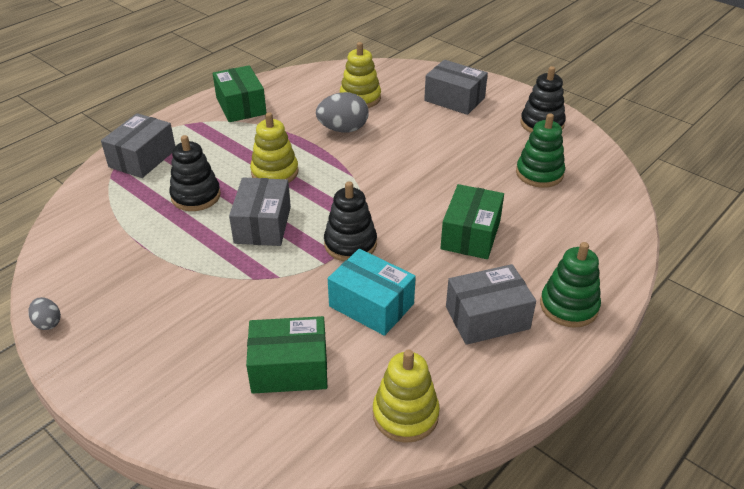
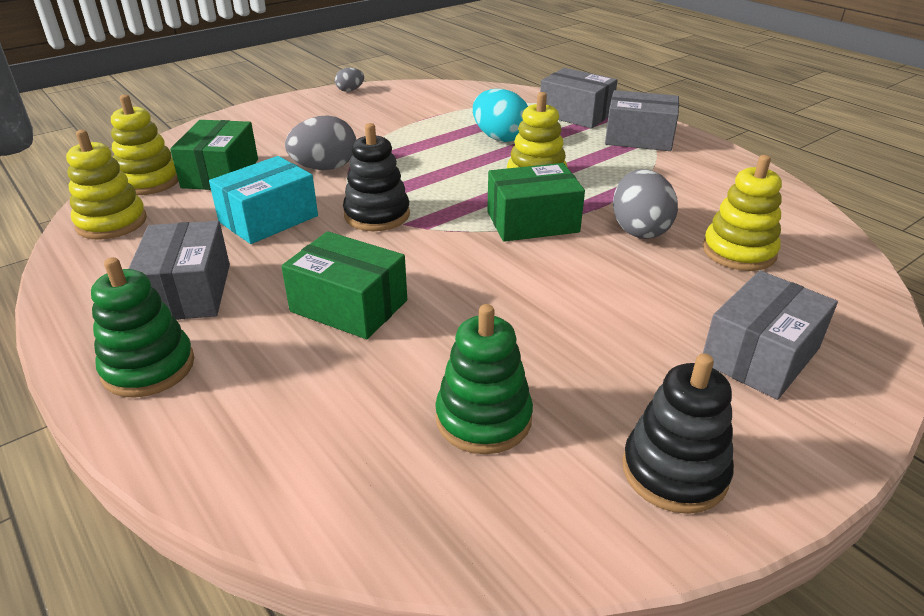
camera: 100 degrees right, 5 degrees down
(196, 196) = (500, 138): black stacking toy -> turquoise egg
(241, 106) = (695, 163): green box -> green box (532, 222)
(263, 225) = (436, 169): grey box -> grey box (639, 138)
(268, 294) = (325, 168): none -> grey egg
(316, 423) = (149, 181): none -> yellow stacking toy

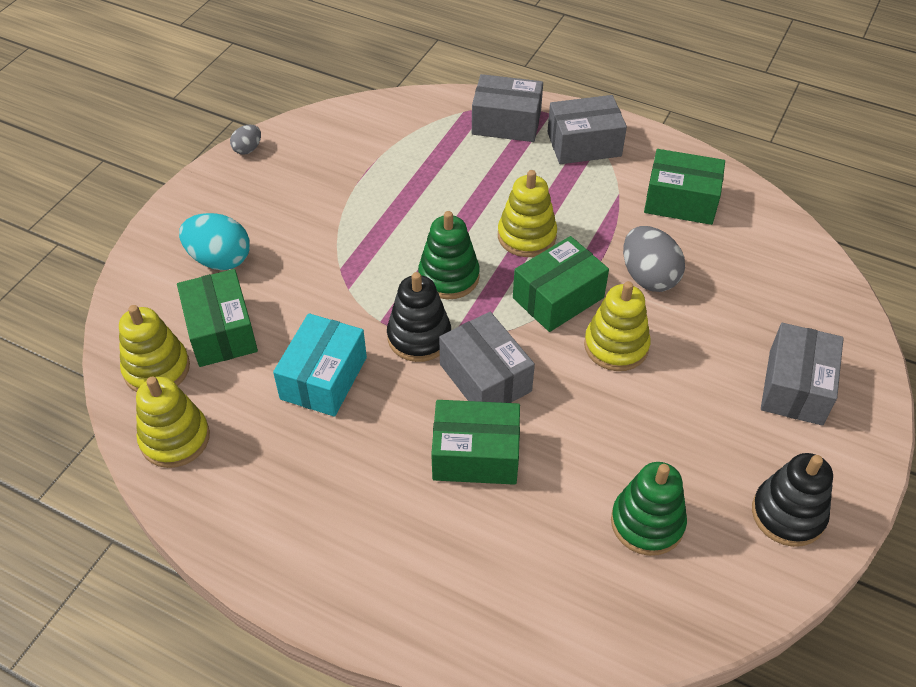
camera: 25 degrees left, 15 degrees up
(148, 367) = (368, 582): green stacking toy -> green stacking toy (449, 277)
(188, 292) = (328, 493): grey box -> grey box (485, 378)
(325, 168) = (320, 287): grey egg -> none
(500, 138) = (457, 184): turquoise egg -> turquoise egg (220, 259)
(713, 189) = (680, 201): none -> green box
(739, 252) = (735, 277): yellow stacking toy -> yellow stacking toy (616, 346)

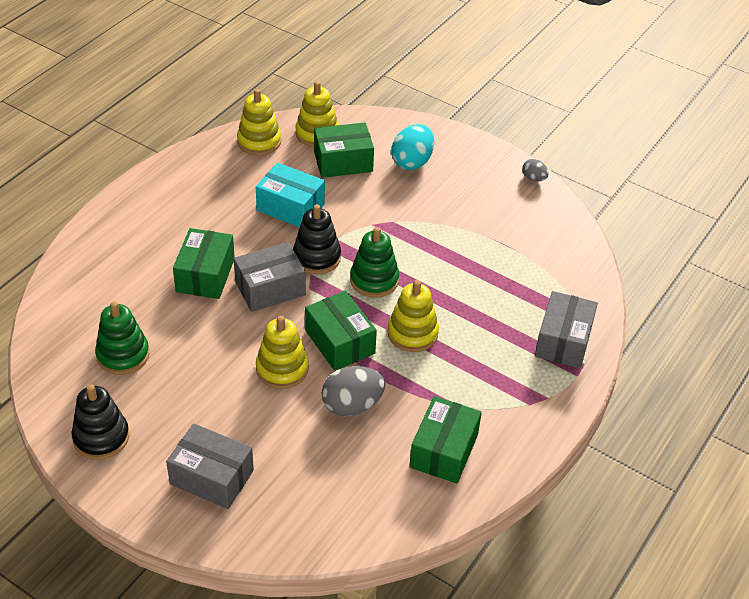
camera: 95 degrees right, 5 degrees down
(584, 144) = (530, 393): grey box -> none

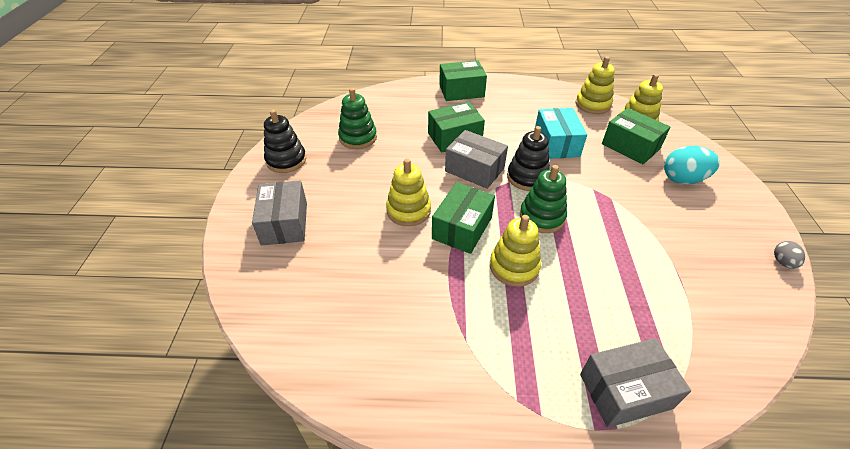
camera: 60 degrees right, 0 degrees up
(352, 405) = (406, 266): grey egg -> none
(444, 450) = (406, 354): green box -> green box (461, 91)

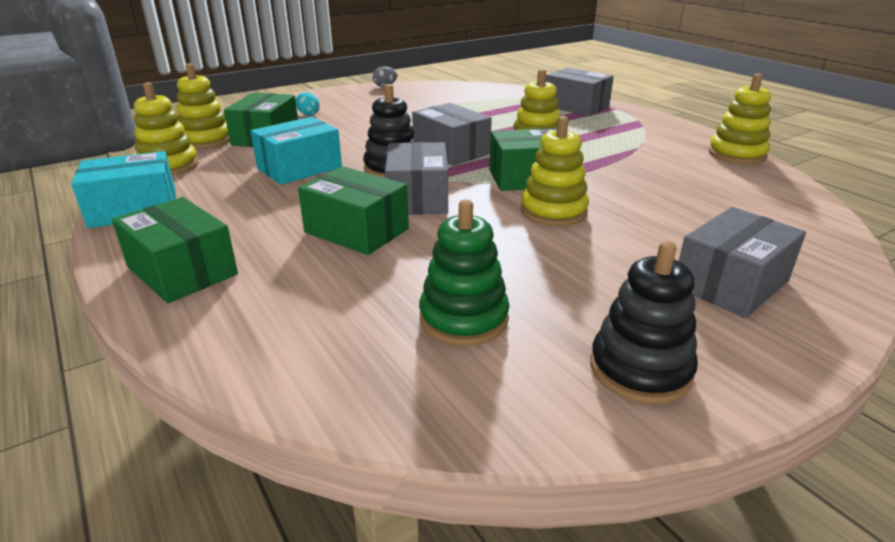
camera: 125 degrees left, 15 degrees down
(389, 406) = (736, 154): none -> yellow stacking toy
(536, 89) = (134, 209): none -> turquoise box
(542, 217) = (451, 151): green stacking toy -> grey box
(683, 179) = (308, 114): turquoise egg -> turquoise egg, size x0.53

